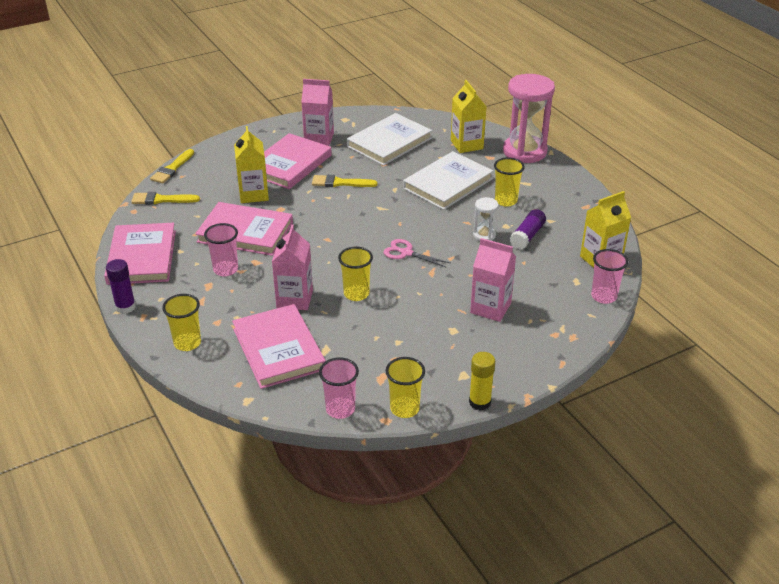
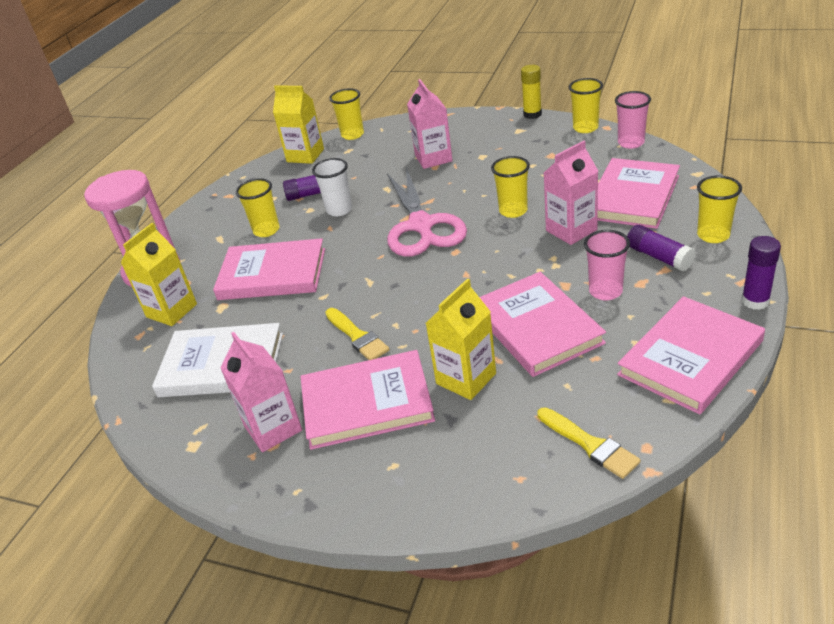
camera: 125 degrees left, 0 degrees up
(172, 169) = (519, 506): yellow brush -> none
(212, 308) = (658, 257): none -> purple glue stick
(406, 253) = (421, 225): pink scissors -> pink scissors, size x2.09
(448, 184) = (272, 274): white book -> pink book
(484, 235) = (339, 210): white hourglass -> white cup
(604, 296) = (352, 135): pink cup -> yellow cup

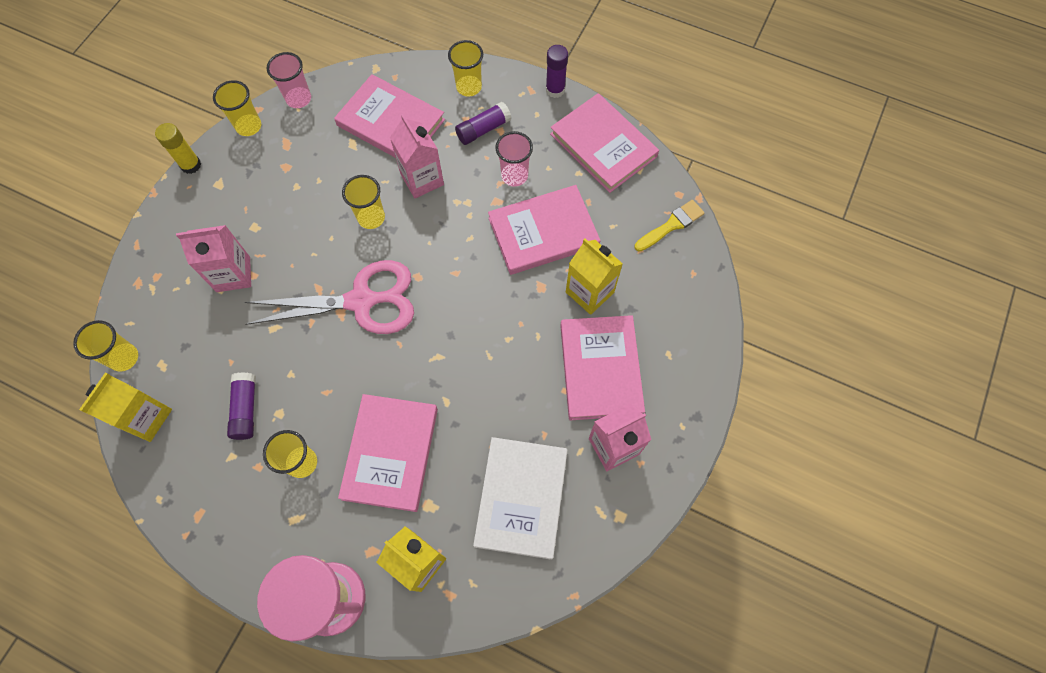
camera: 90 degrees left, 30 degrees up
(339, 210) = (295, 380): white cup -> none
(357, 336) = (515, 372): yellow brush -> none

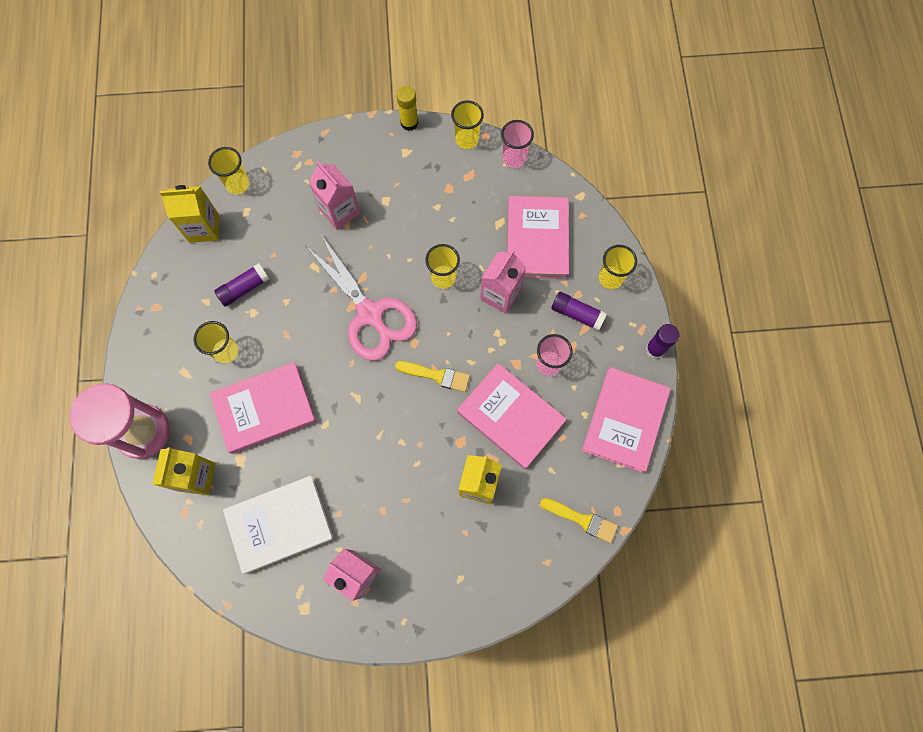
camera: 60 degrees right, 5 degrees up
(463, 274) = (436, 375): none -> yellow brush
(600, 369) = (416, 529): pink book -> none

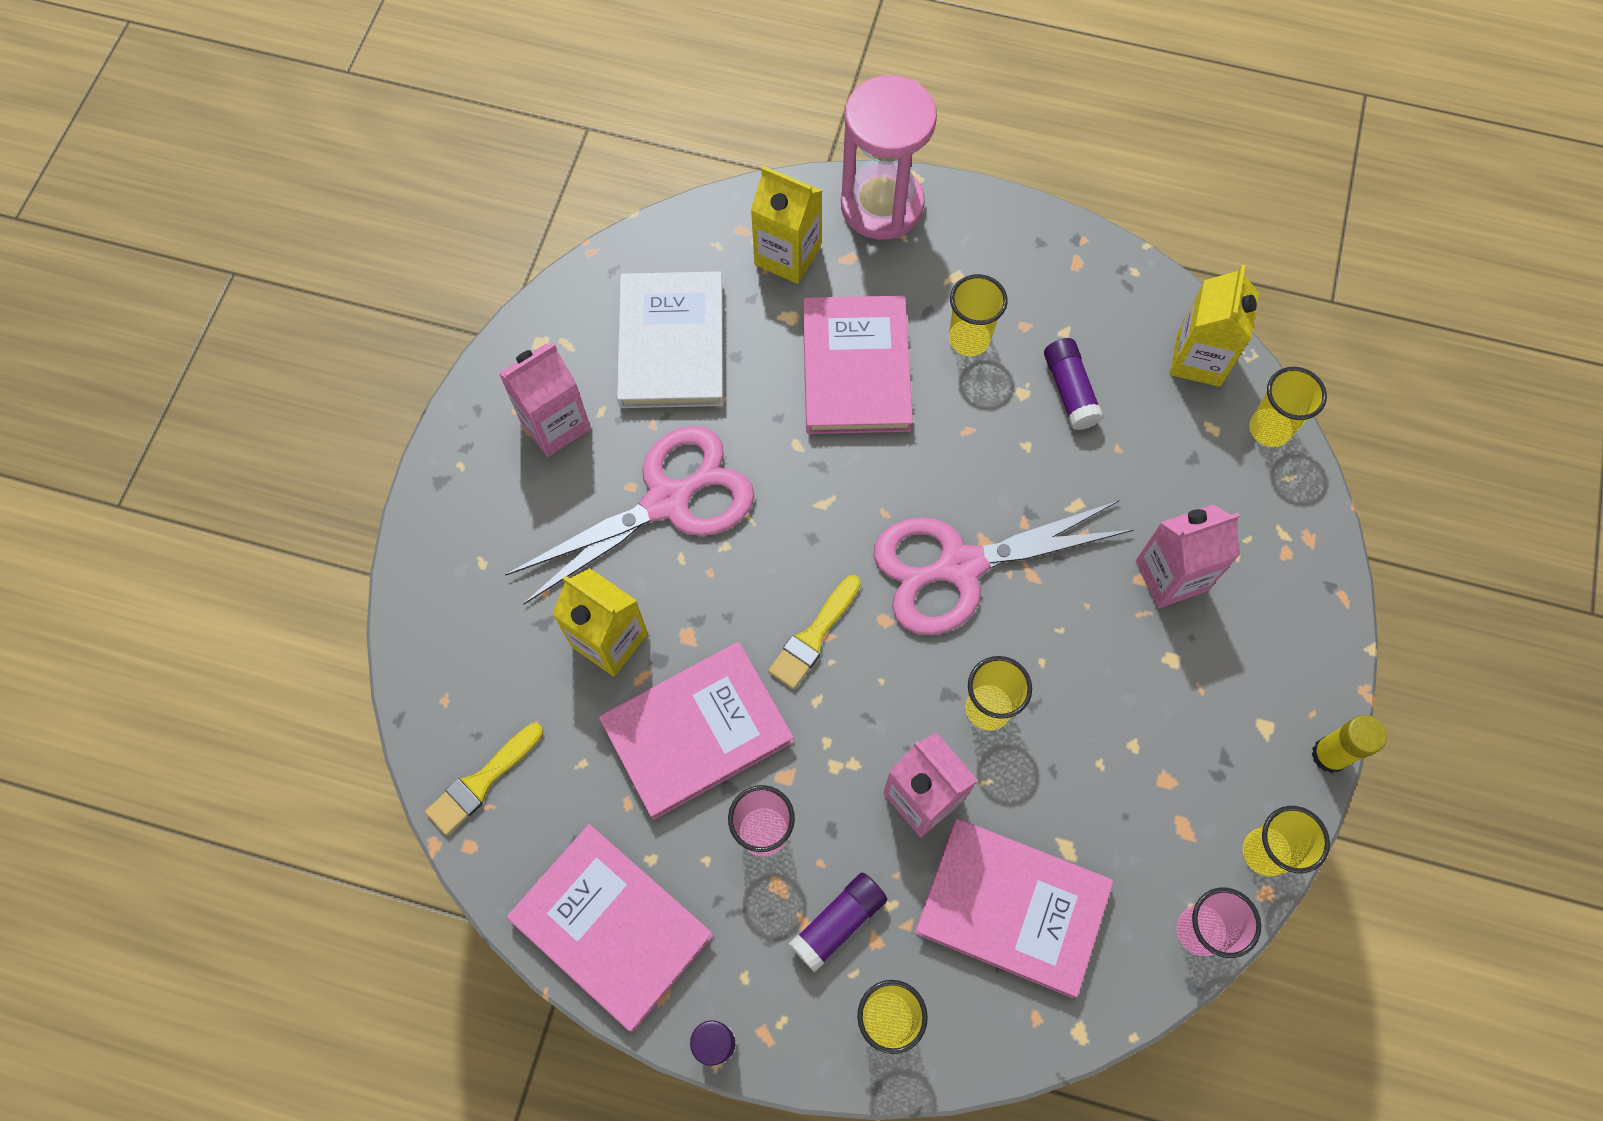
camera: 110 degrees right, 5 degrees down
(385, 485) = (667, 501): none -> pink scissors

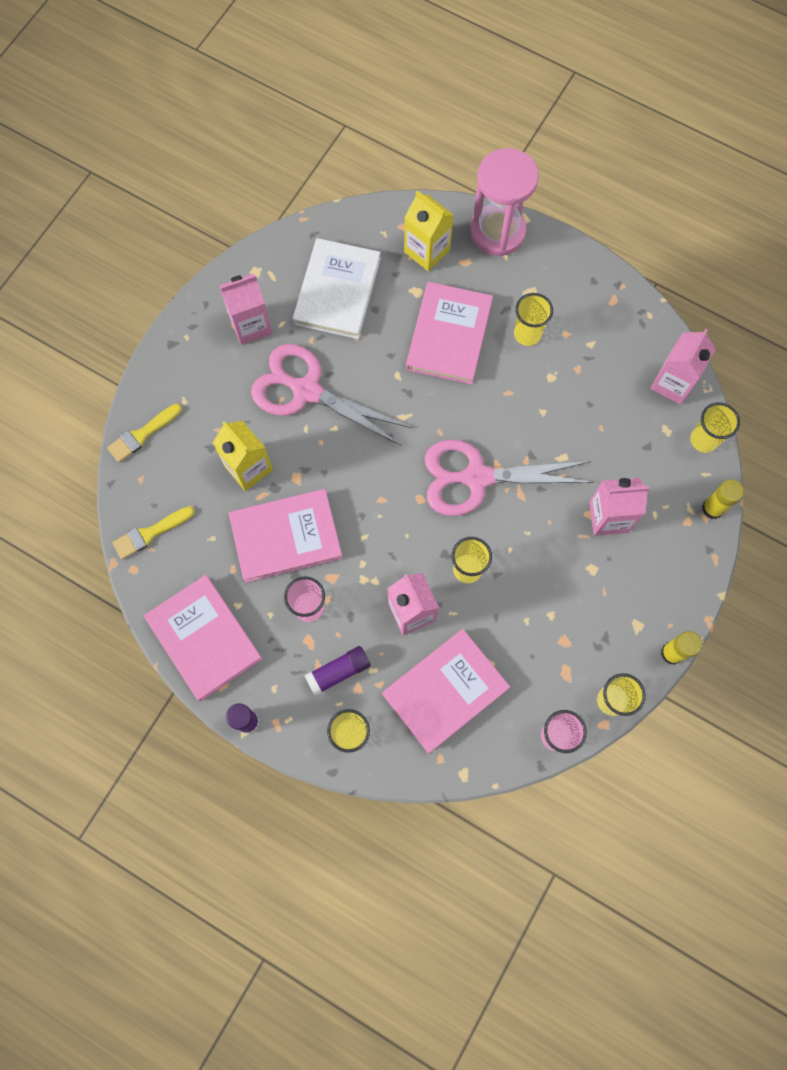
camera: 15 degrees right, 5 degrees up
(667, 501) = (307, 391): pink scissors -> pink scissors turned 135 degrees counterclockwise
(813, 636) = (373, 497): yellow brush -> yellow brush (142, 435)
(1012, 908) = (445, 691): pink book -> pink book turned 75 degrees counterclockwise
(1069, 391) = (581, 383): purple glue stick -> none
(1198, 359) = (672, 383): yellow carton -> pink carton
(1315, 525) = (712, 508): none -> yellow glue stick

